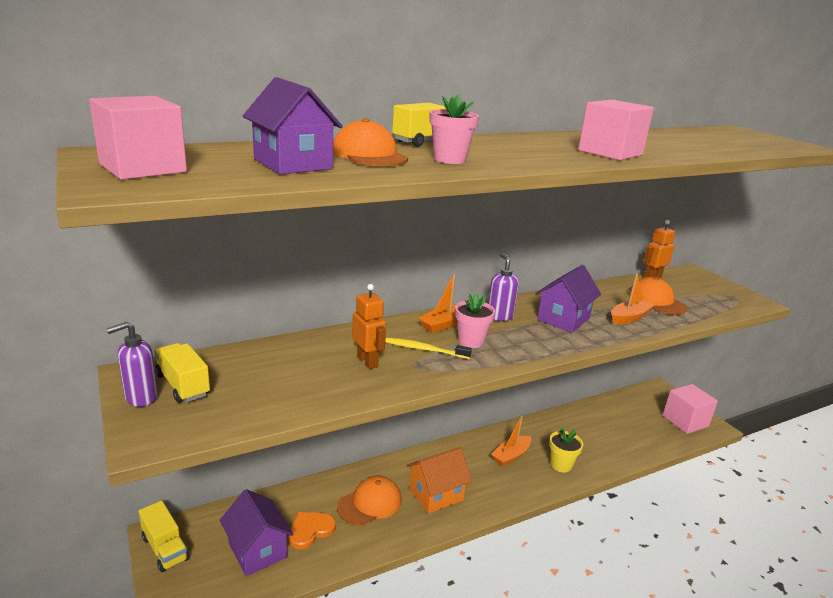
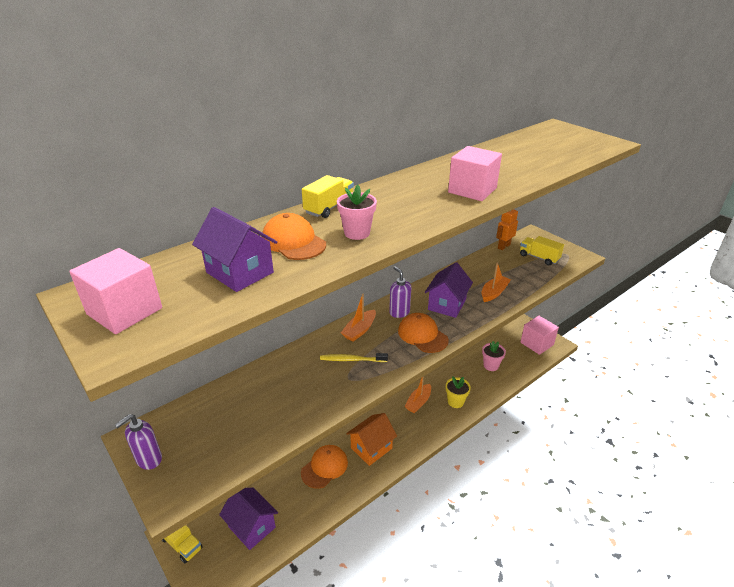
camera: 10 degrees left, 10 degrees up
(183, 385) = (177, 439): yellow truck -> yellow truck (539, 257)
(310, 530) = (286, 501): orange heart -> none
(367, 361) = (312, 381): orange robot -> none
(471, 341) = (384, 343): pink flower pot -> pink flower pot (491, 365)
(656, 301) = (510, 271): orange cap -> orange cap (422, 335)

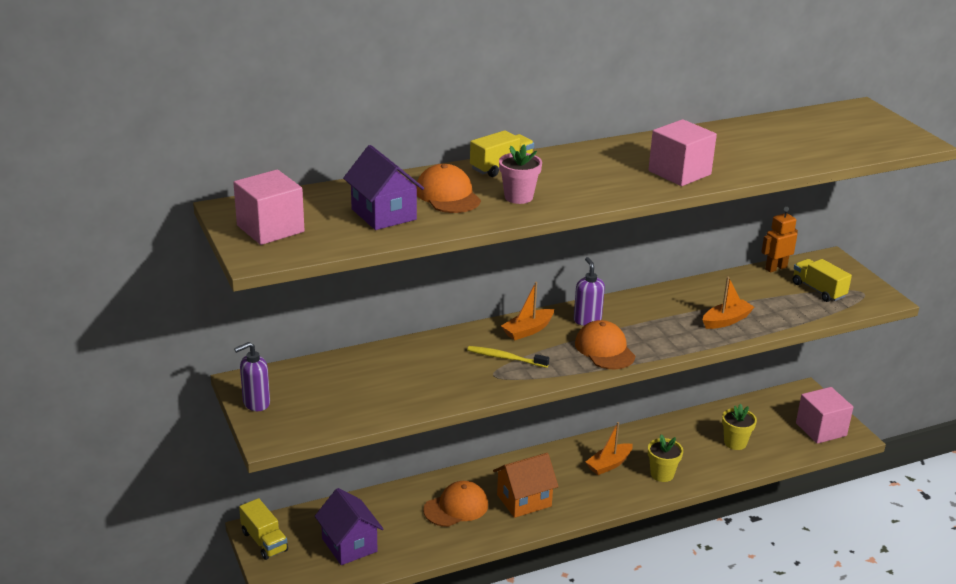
camera: 15 degrees right, 5 degrees down
(447, 305) = (654, 323): purple house -> none
(491, 365) = (735, 443): pink flower pot -> yellow flower pot

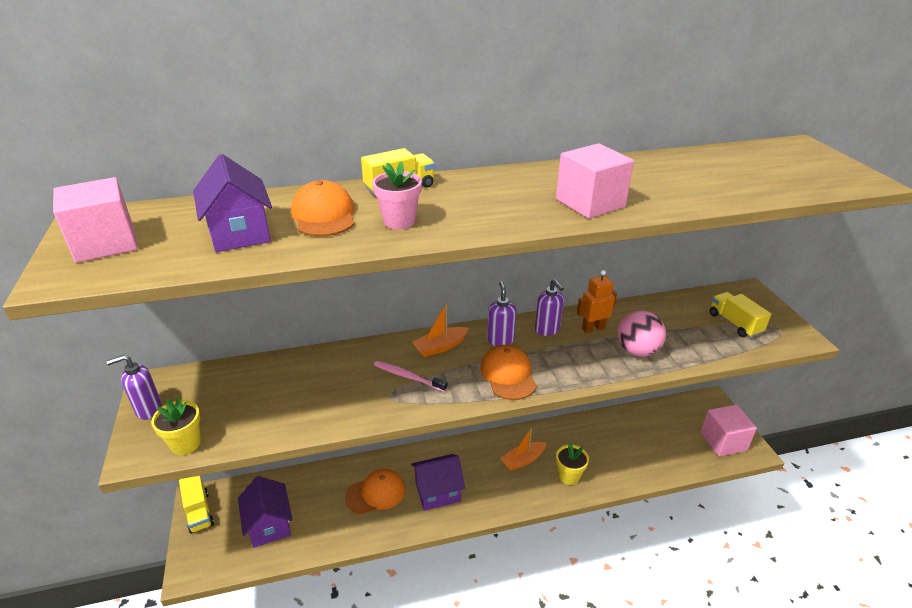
camera: 10 degrees right, 5 degrees up
(505, 358) = (408, 377): yellow toothbrush -> pink toothbrush
(524, 500) = (437, 492): orange house -> purple house
(632, 308) = (547, 330): none -> purple soap dispenser
(726, 320) = (637, 351): orange boat -> pink ball
(735, 443) = (641, 448): yellow flower pot -> yellow flower pot (186, 444)
(775, 268) = (694, 297): orange robot -> orange robot (593, 328)

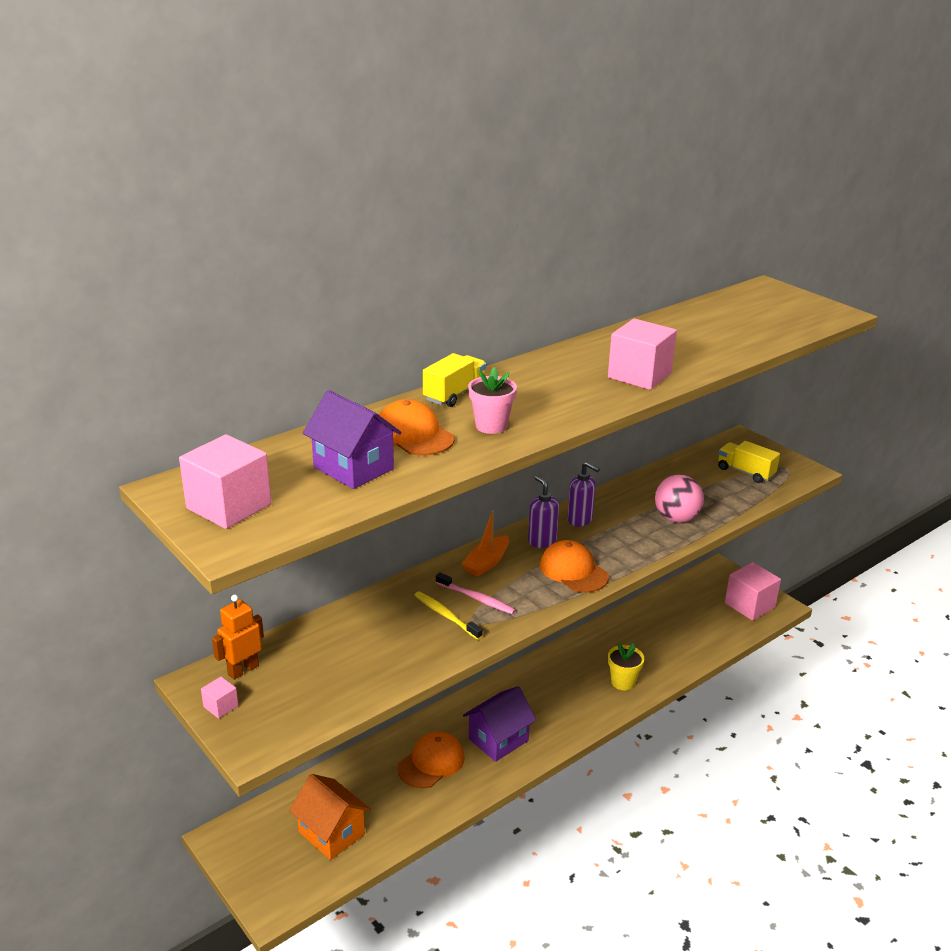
camera: 25 degrees left, 5 degrees down
(148, 409) = (221, 706): purple soap dispenser -> pink cube
(186, 444) = (298, 723): yellow flower pot -> none
(199, 512) = (234, 850): yellow truck -> none
(269, 525) = (331, 833): purple house -> orange house
(372, 384) = (446, 616): none -> yellow toothbrush
(408, 377) = (477, 599): pink toothbrush -> pink toothbrush turned 150 degrees counterclockwise
(523, 460) = (568, 681): orange boat -> none
(593, 328) = (622, 508): orange robot -> orange robot (243, 670)

